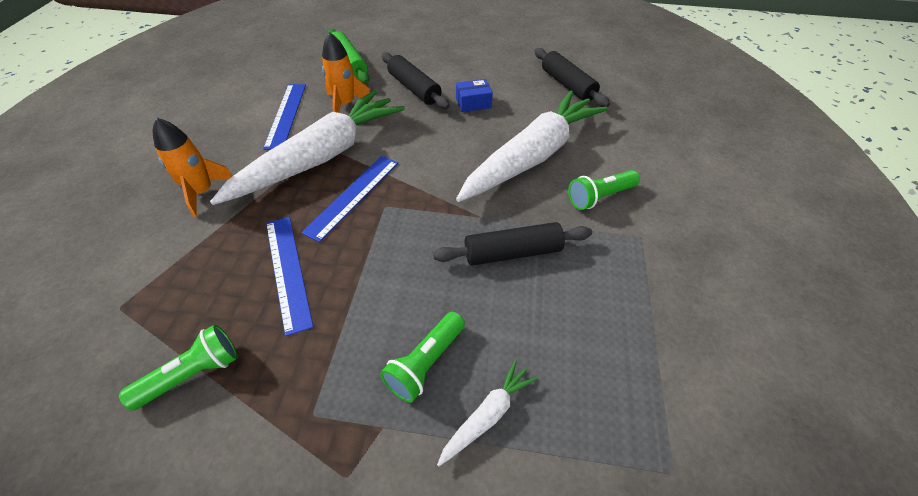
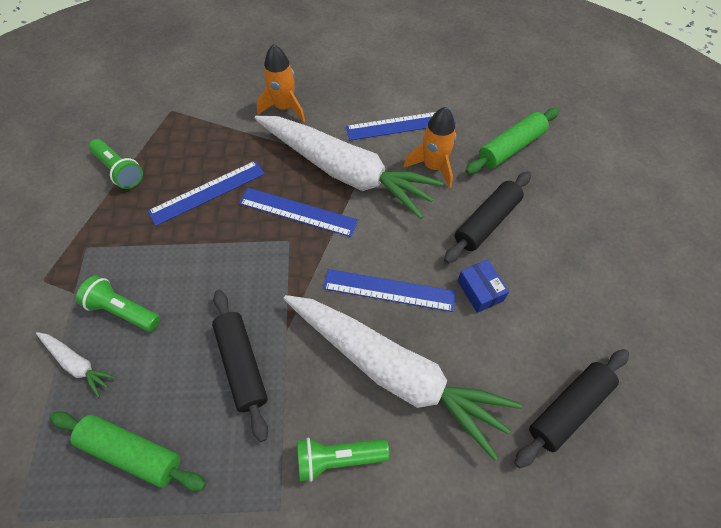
camera: 80 degrees right, 10 degrees up
(460, 148) = (389, 290): none -> blue ruler
(594, 349) = (132, 452): none -> green rolling pin
(599, 197) = (338, 458): green flashlight -> green flashlight turned 60 degrees counterclockwise

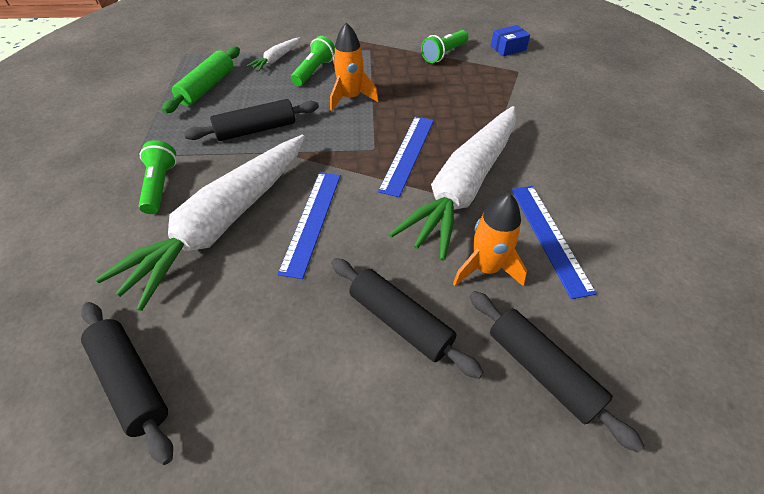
camera: 90 degrees right, 10 degrees down
(207, 192) = (426, 99): blue ruler -> none
(284, 108) = (545, 139): orange rocket -> orange rocket (350, 98)
(480, 290) = (300, 304): blue box -> blue box (508, 48)
(510, 147) = (541, 370): green rolling pin -> black rolling pin

